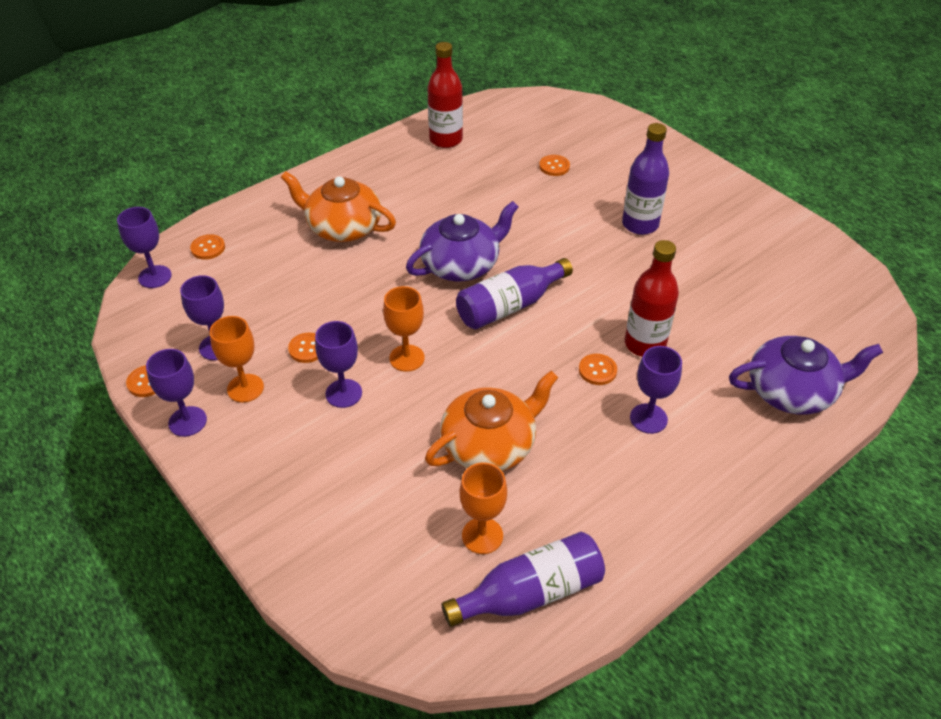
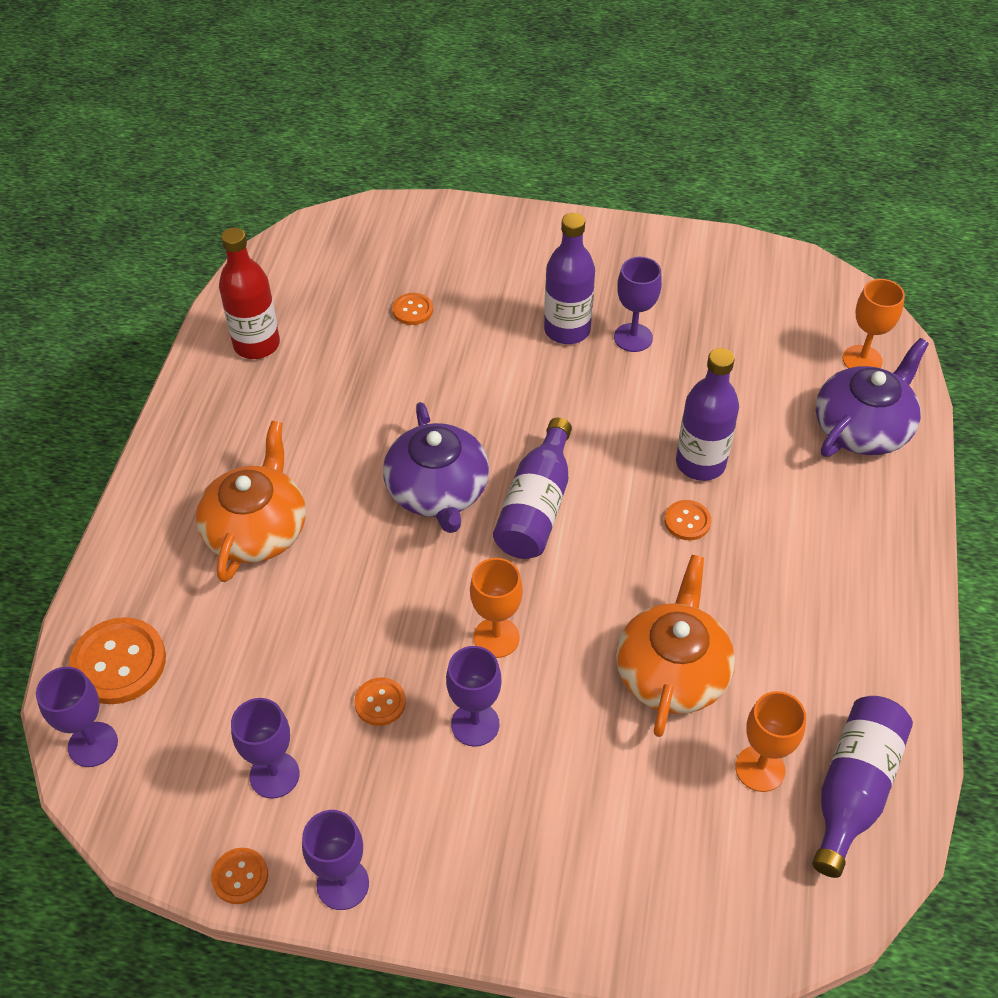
camera: 40 degrees left, 5 degrees up
(208, 248) = (119, 662): orange button -> orange button, size x1.86
(245, 388) = (363, 797): orange goblet -> orange goblet (862, 360)
(343, 227) = (257, 529): orange teapot -> orange teapot turned 120 degrees clockwise
(461, 264) = (438, 491): purple teapot -> purple teapot turned 150 degrees clockwise
(645, 344) = (700, 463): red bottle -> purple bottle
(648, 418) = (778, 540): purple goblet -> purple goblet (633, 337)

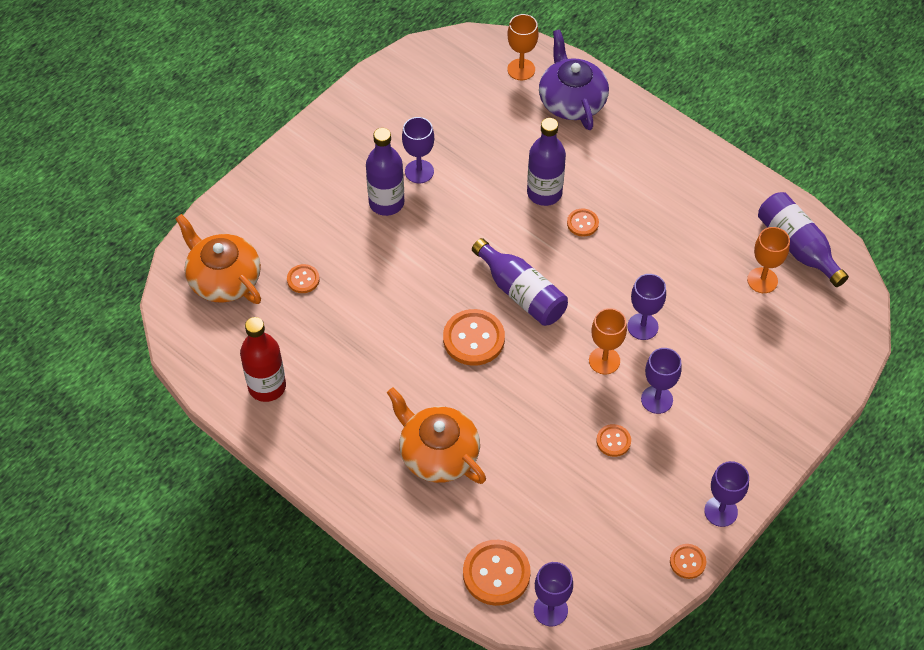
camera: 60 degrees left, 5 degrees up
(274, 775) = (630, 517): purple goblet -> purple goblet (642, 326)
(438, 491) = (473, 339): purple teapot -> orange button
(672, 671) = (679, 287): orange teapot -> orange teapot (223, 278)

